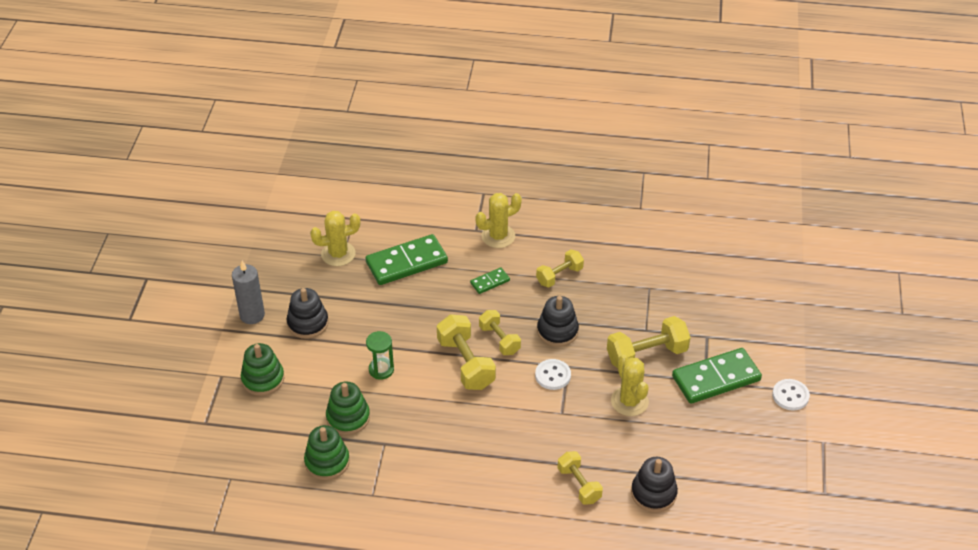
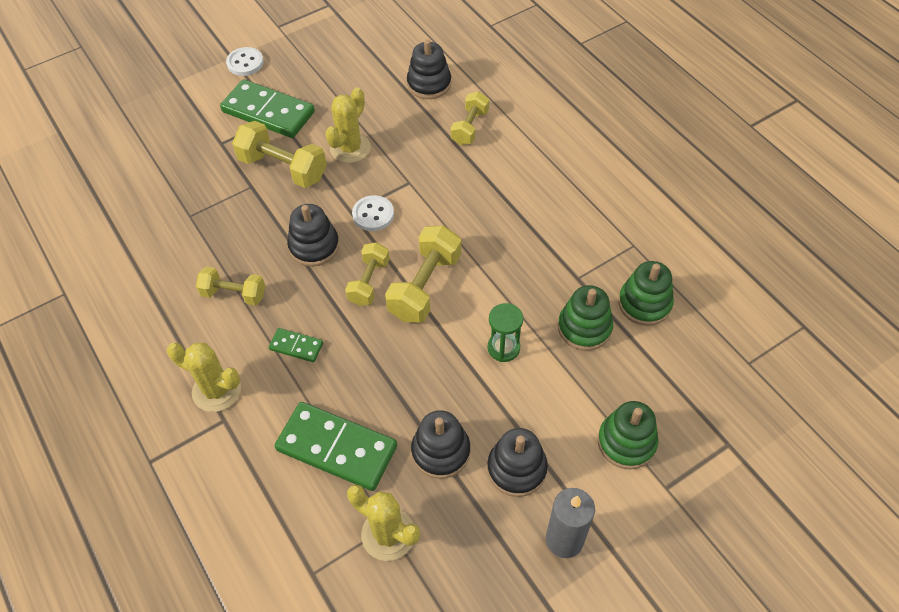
camera: 130 degrees left, 10 degrees up
(354, 300) = (441, 451): none -> black stacking toy

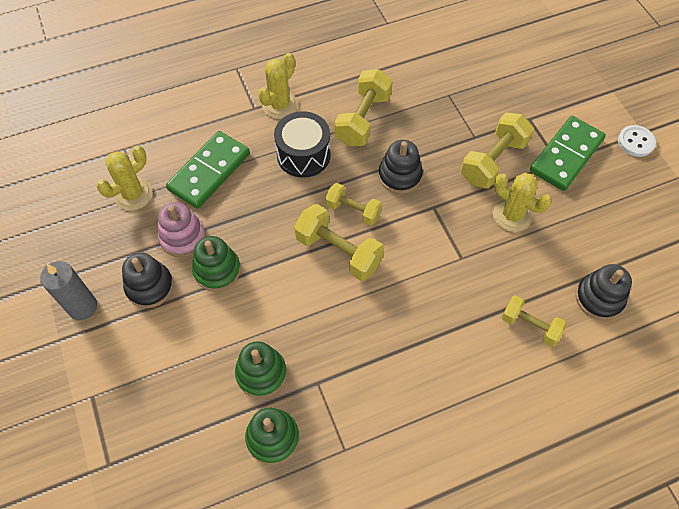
camera: 100 degrees right, 5 degrees up
(234, 294) = (363, 119): yellow dumbbell -> yellow dumbbell, size x1.56
(296, 346) = (303, 155): green domino -> black drum
(373, 214) = (427, 223): white button -> none
(441, 451) = (183, 237): black stacking toy -> pink stacking toy
(503, 348) = (260, 301): green hourglass -> none
(626, 442) = (141, 376): green stacking toy -> green stacking toy (217, 270)

